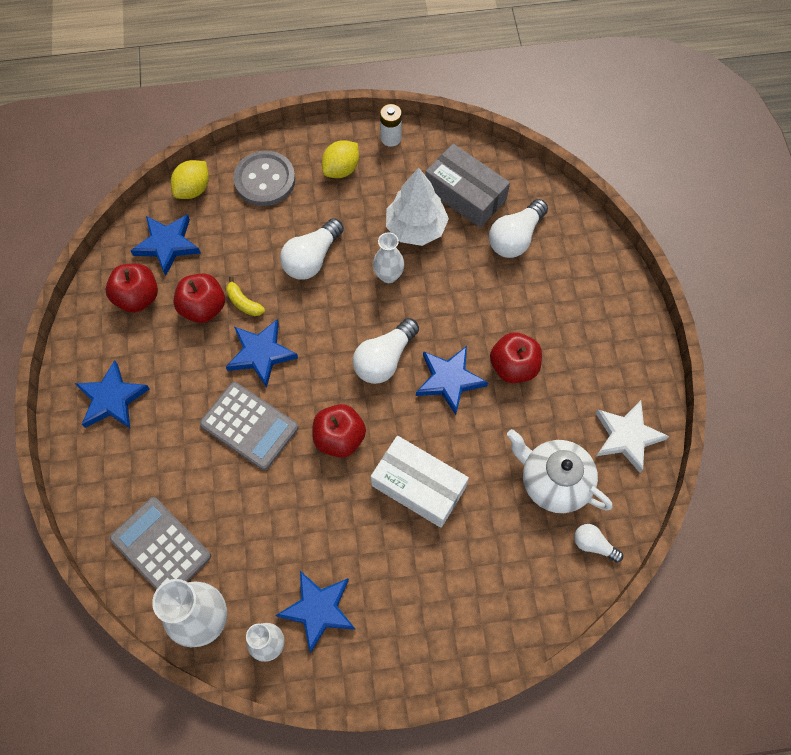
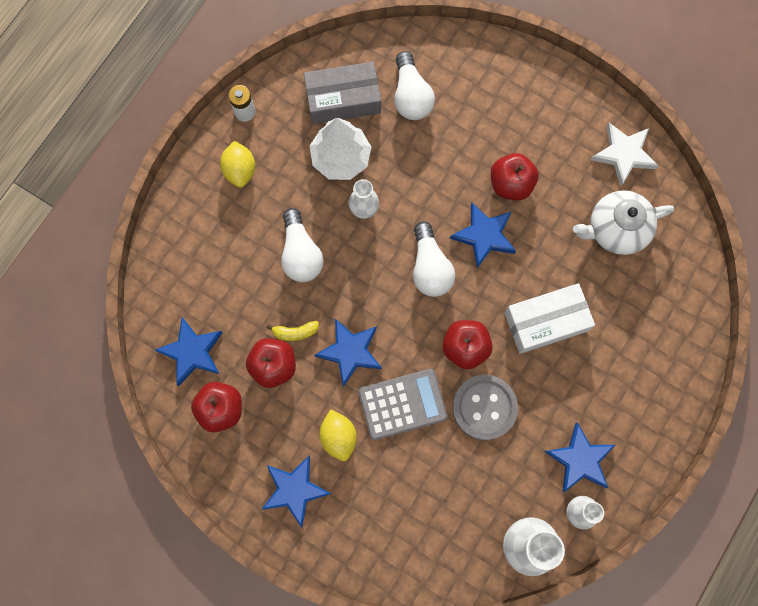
camera: 50 degrees left, 10 degrees up
(161, 547) = (446, 537): grey calculator -> none
(193, 189) = (157, 295): yellow lemon -> yellow lemon (338, 437)
(265, 180) = (198, 234): grey button -> grey button (484, 407)
(593, 545) = (679, 241): white light bulb -> none

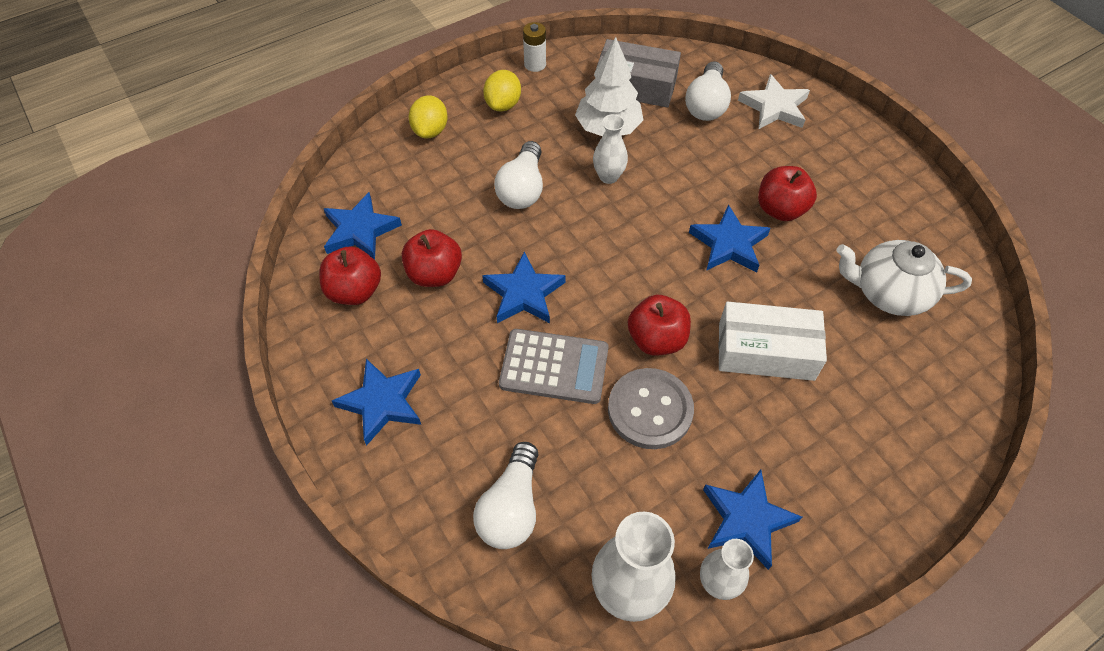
camera: 25 degrees right, 20 degrees down
(295, 332) = (475, 253): yellow banana -> none
(338, 437) = (463, 369): yellow lemon -> yellow lemon (430, 131)
(430, 267) = (653, 250): white light bulb -> white light bulb (511, 508)
(623, 154) = (924, 228): white star -> white star (774, 107)

